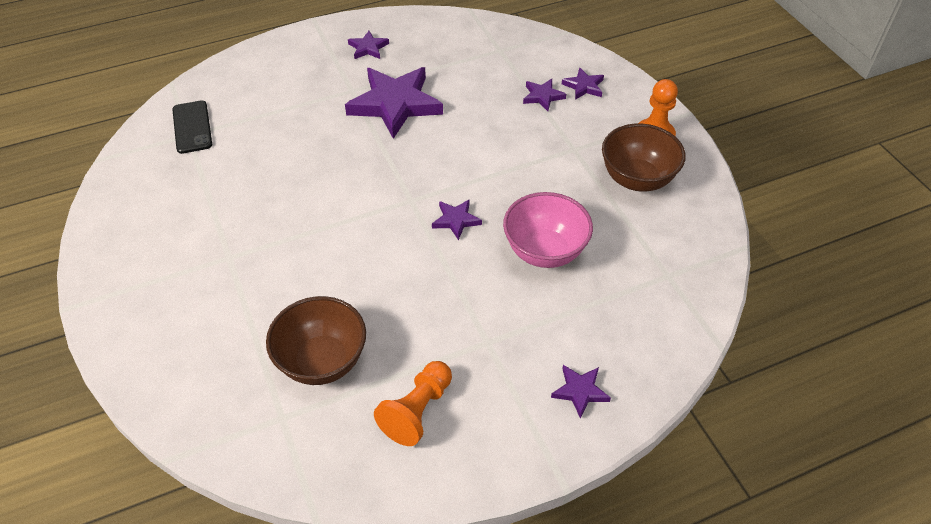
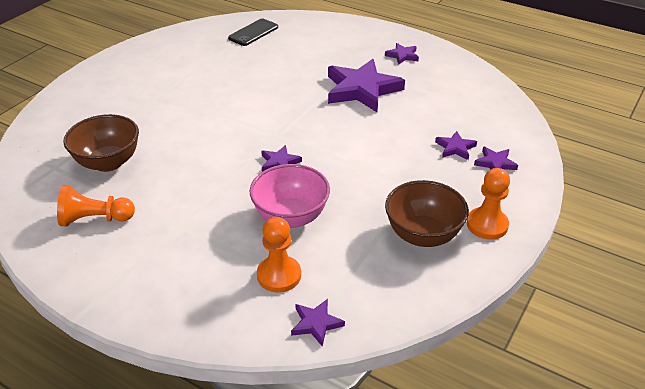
camera: 55 degrees right, 10 degrees down
(580, 391) = (167, 292): purple star -> purple star (316, 323)
(617, 297) = (279, 275): none -> orange pawn

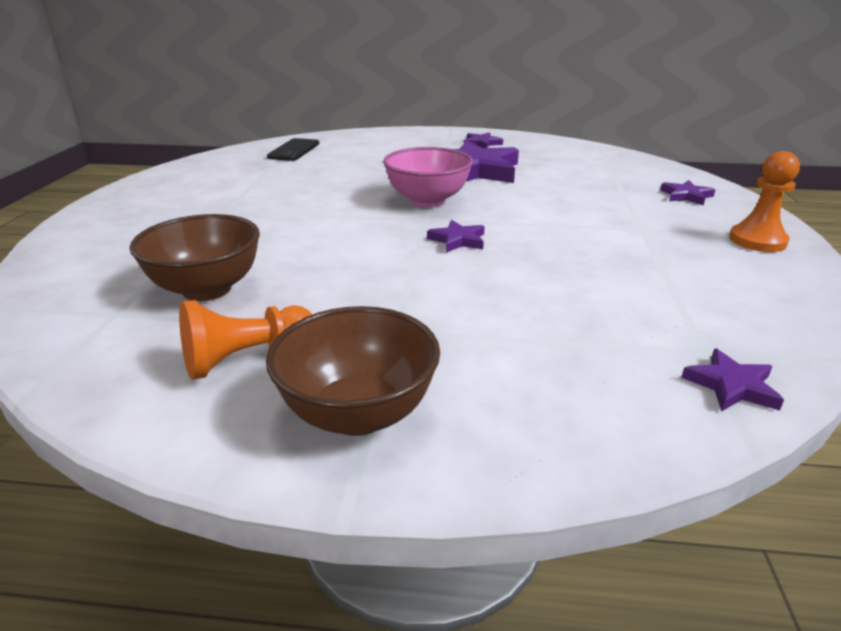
camera: 25 degrees left, 10 degrees down
(279, 275) = (607, 347): orange pawn -> none
(291, 217) = (539, 284): pink bowl -> pink bowl (427, 200)
(423, 235) = (711, 264): brown bowl -> brown bowl (358, 413)
(455, 148) = (631, 193): purple star -> none

